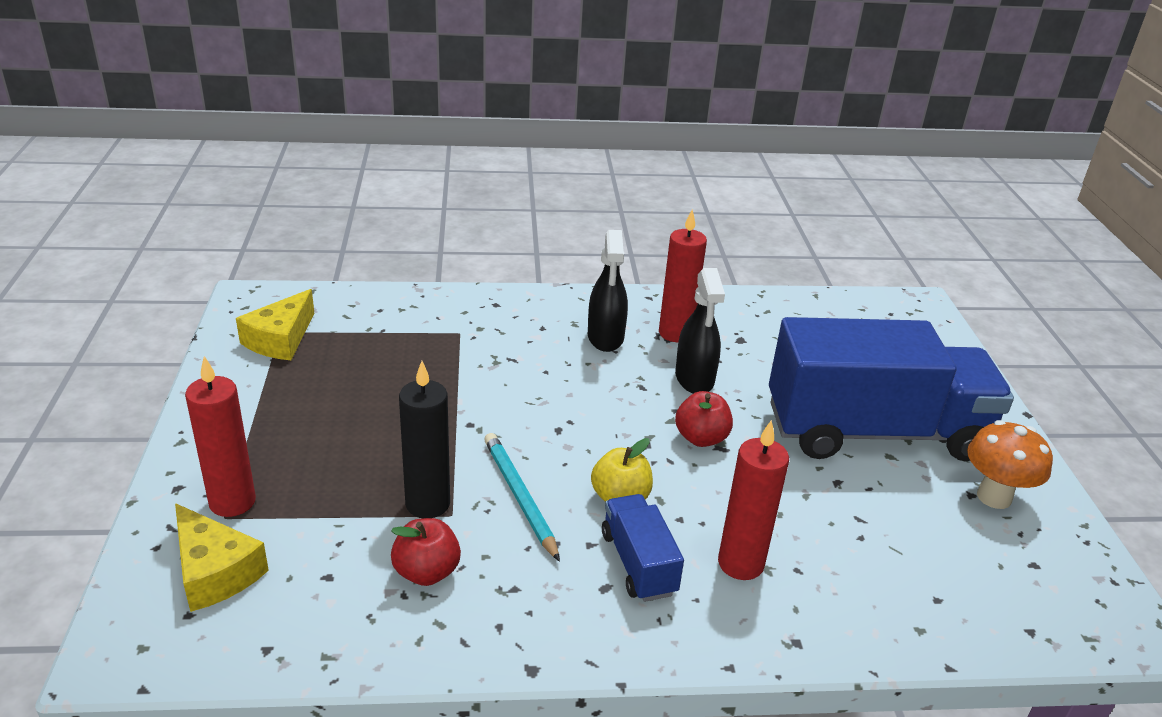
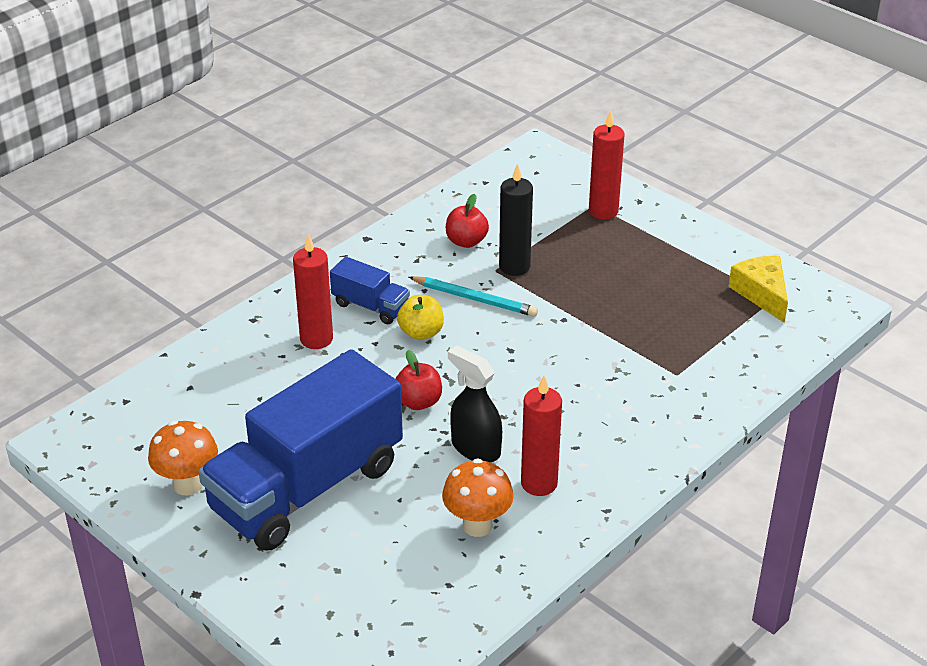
camera: 140 degrees right, 5 degrees up
(215, 571) = (555, 188): yellow cheese -> none
(605, 337) = (581, 441): black spray bottle -> none
(754, 337) = (477, 525): none -> orange mushroom

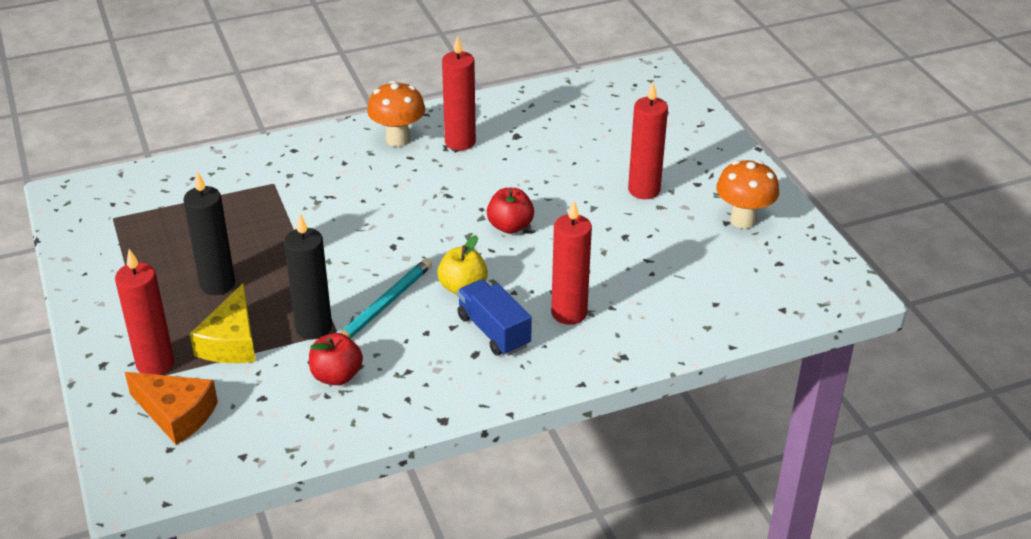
camera: 155 degrees left, 0 degrees up
(306, 488) = (644, 190): blue truck -> red candle
(474, 299) = (384, 305): turquoise pencil -> turquoise pencil turned 75 degrees clockwise
(475, 448) = (489, 178): black spray bottle -> none
(477, 525) = (527, 130): orange mushroom -> orange mushroom (398, 139)
(553, 189) = (176, 414): none -> orange cheese
(622, 274) = (217, 284): none -> black candle
(761, 293) = (117, 224): yellow cheese -> yellow cheese (231, 342)

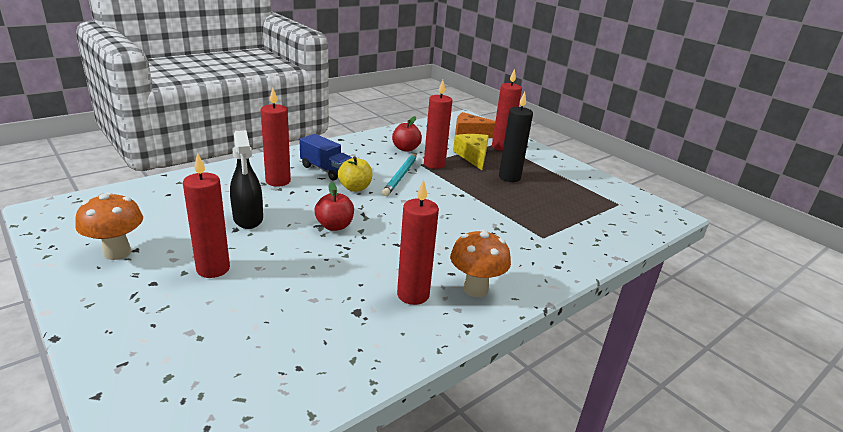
camera: 160 degrees right, 10 degrees down
(314, 328) = (434, 164): black candle -> red candle
(610, 249) = (248, 219): none -> black spray bottle

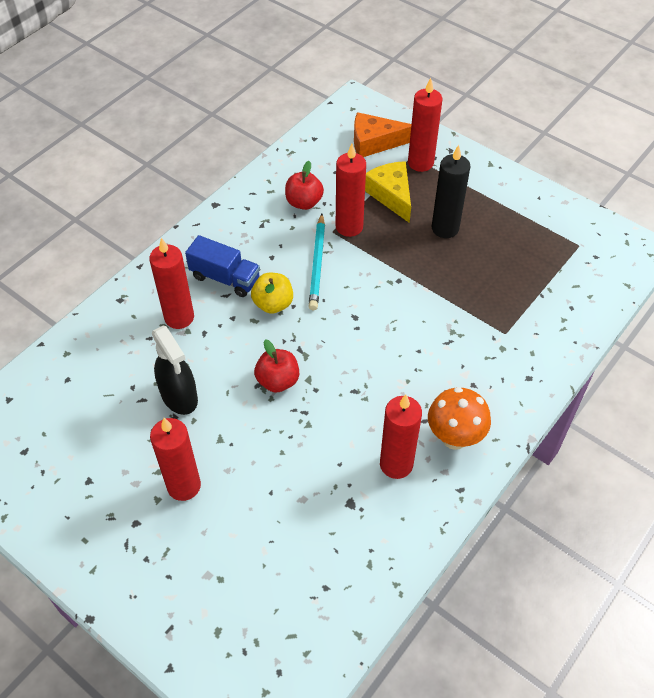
camera: 10 degrees left, 25 degrees up
(117, 252) = (73, 491): orange mushroom -> none

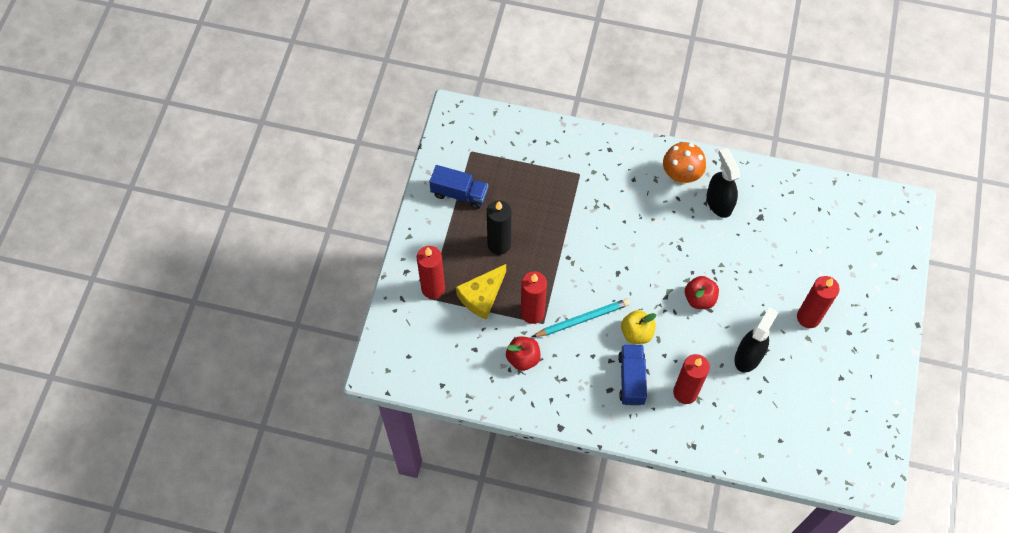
camera: 115 degrees left, 10 degrees up
(374, 142) = (424, 333): orange cheese -> none
(396, 464) = (719, 202): red candle -> black spray bottle
(525, 217) = (459, 193): none -> blue truck

